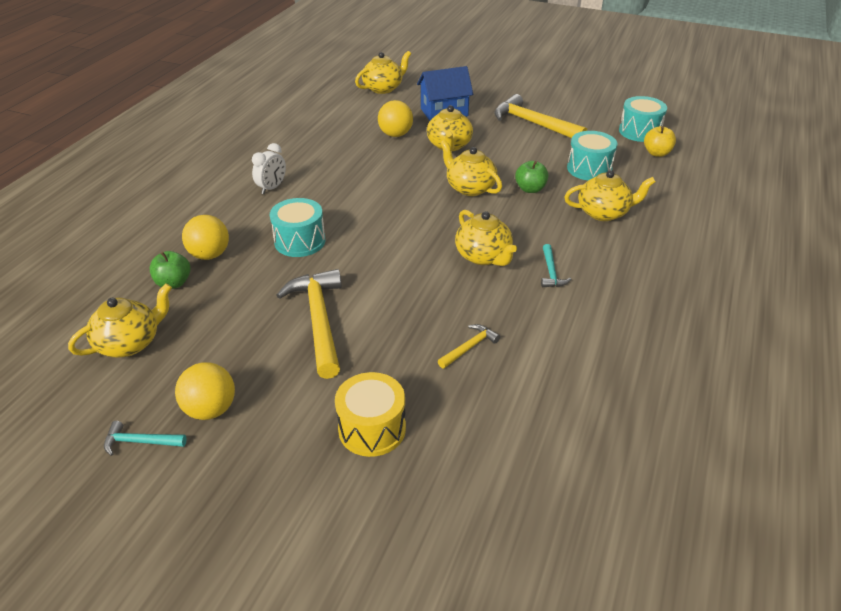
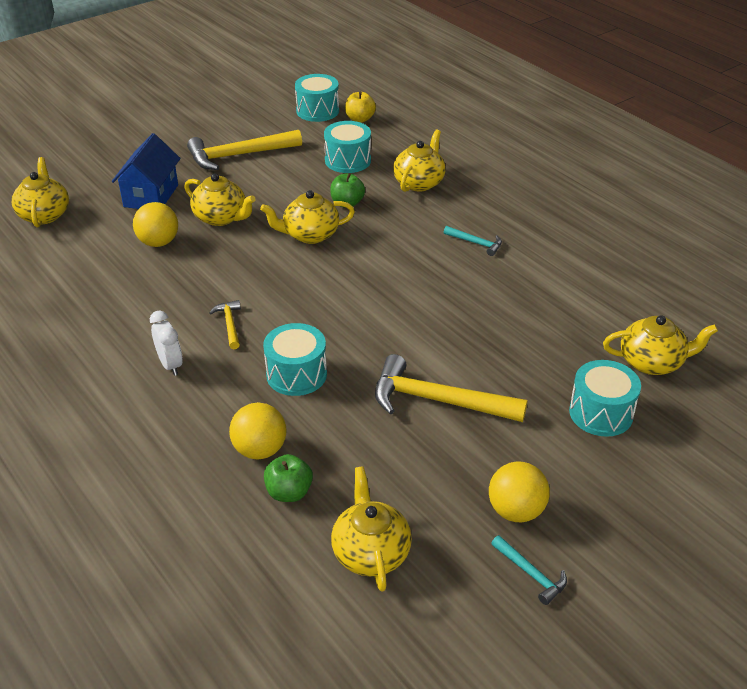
camera: 60 degrees left, 0 degrees up
(140, 442) = (531, 574): turquoise hammer -> turquoise hammer turned 75 degrees counterclockwise
(372, 429) = (601, 413): yellow drum -> turquoise drum
(469, 347) = (538, 324): yellow hammer -> yellow hammer (229, 324)
(483, 256) = (424, 269): yellow teapot -> yellow teapot (652, 362)

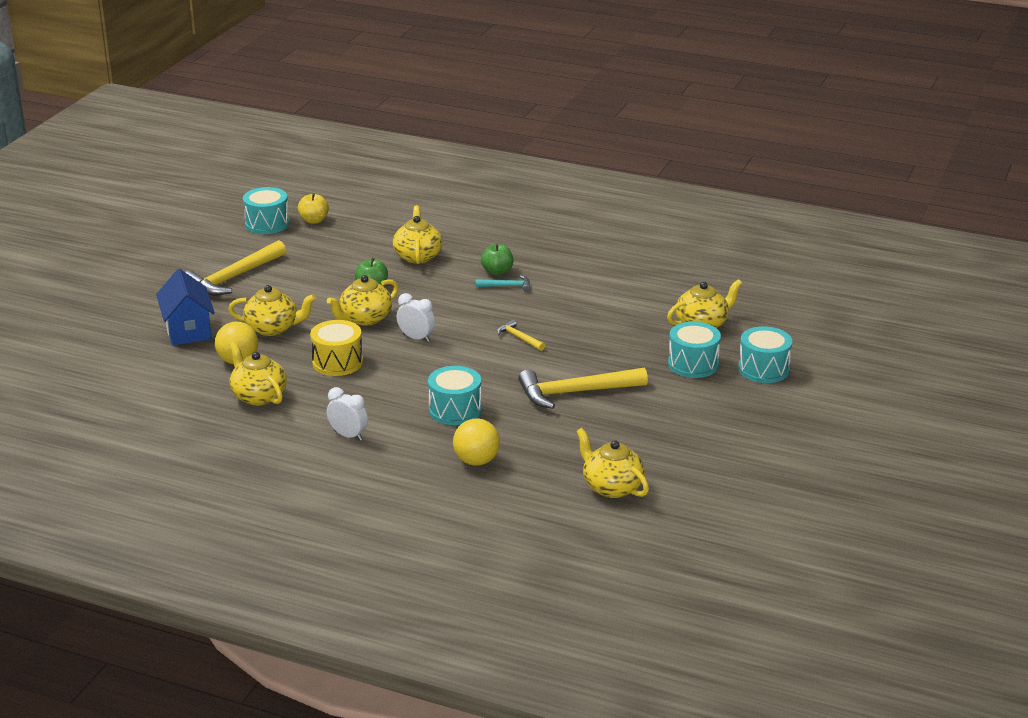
camera: 30 degrees left, 10 degrees down
(44, 214) = (103, 372): yellow teapot -> yellow teapot (258, 396)
(229, 324) = (366, 396): yellow hammer -> yellow hammer (519, 338)
(240, 275) = (337, 362): none -> yellow drum
(289, 492) = (523, 476): green apple -> green apple (497, 272)
(337, 273) = (416, 338): none -> white clock
(348, 160) = (338, 256): turquoise drum -> turquoise drum (763, 369)
(516, 511) = (685, 434): yellow ball -> none
(531, 574) = (723, 462): turquoise hammer -> none

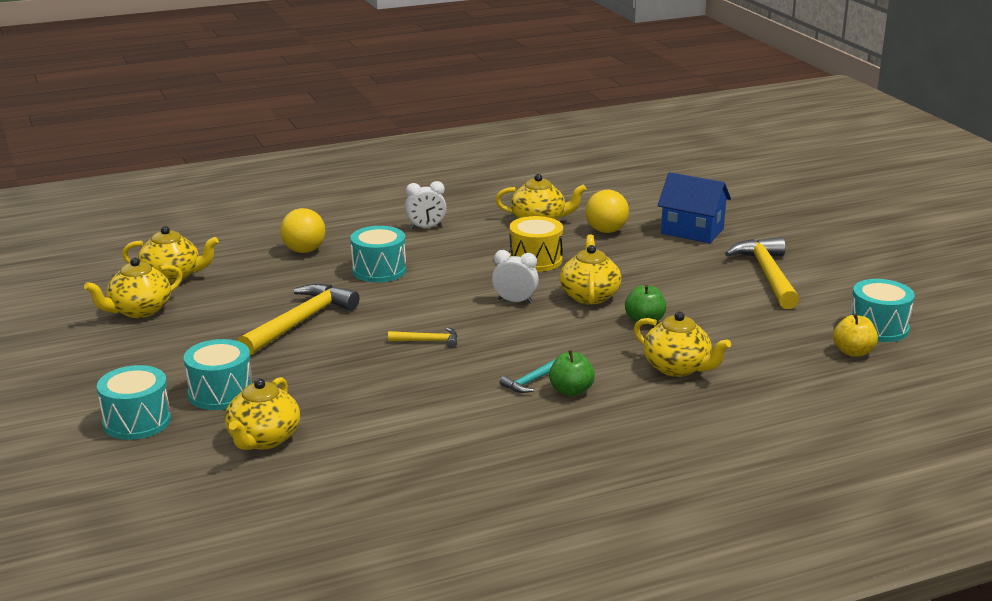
camera: 135 degrees right, 5 degrees down
(273, 328) = (639, 258): yellow teapot -> yellow teapot (139, 310)
(416, 338) = (515, 301): white clock -> white clock turned 150 degrees counterclockwise

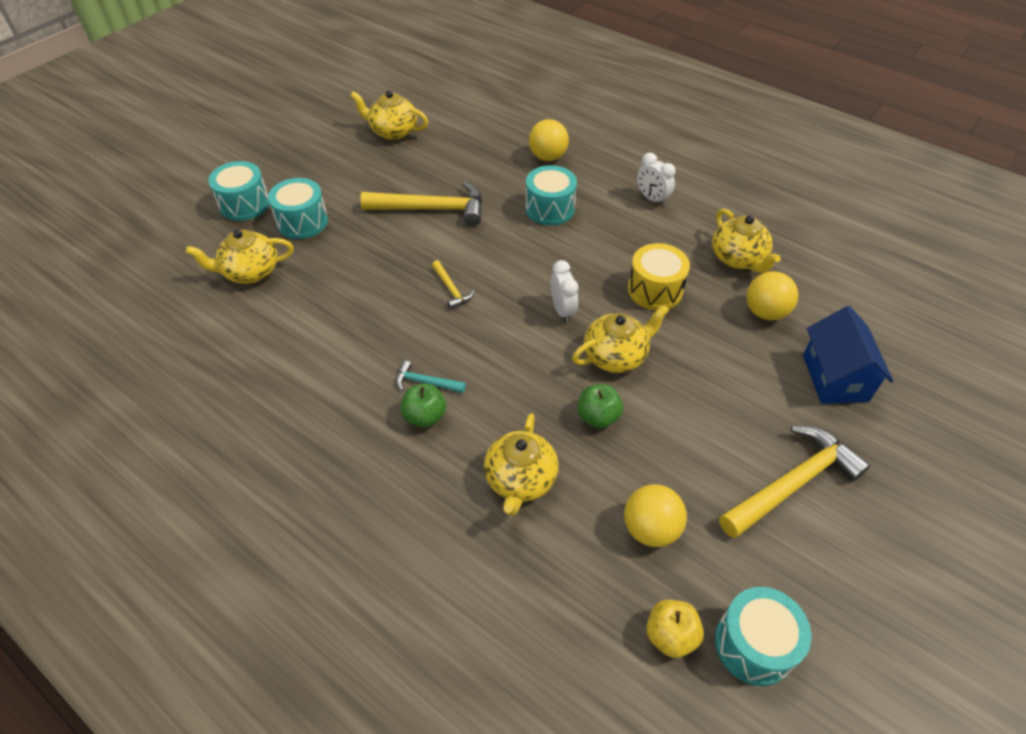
camera: 60 degrees right, 25 degrees up
(172, 276) = (453, 120): yellow teapot -> none
(764, 333) = (650, 529): none -> yellow ball

